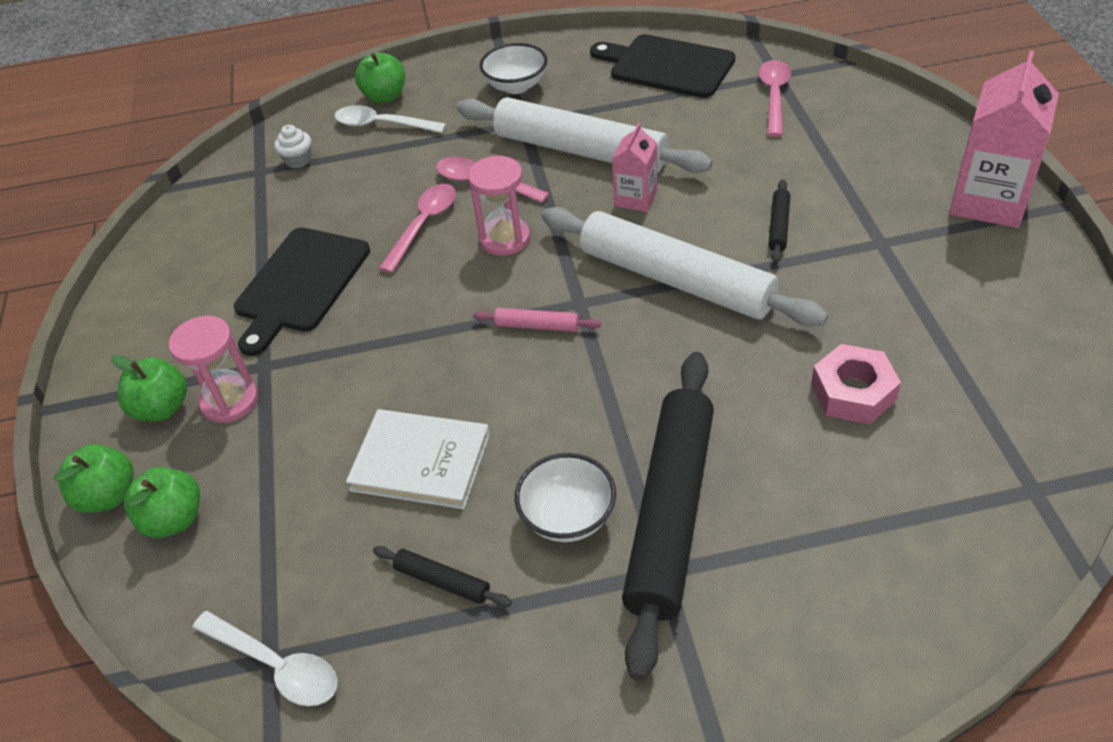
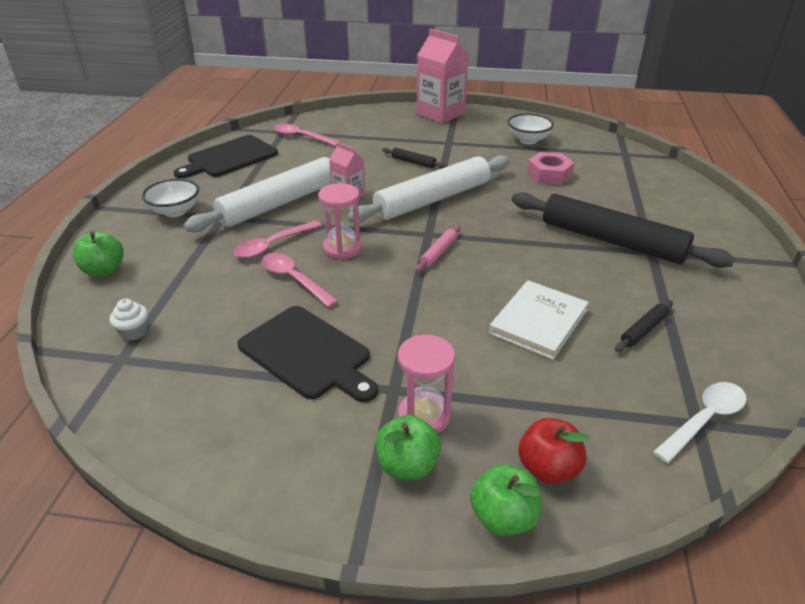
camera: 75 degrees left, 10 degrees down
(174, 519) = (548, 468): green apple -> red apple
(382, 125) = (142, 278): white spoon -> none
(568, 517) = (604, 273): white bowl -> white bowl (528, 140)

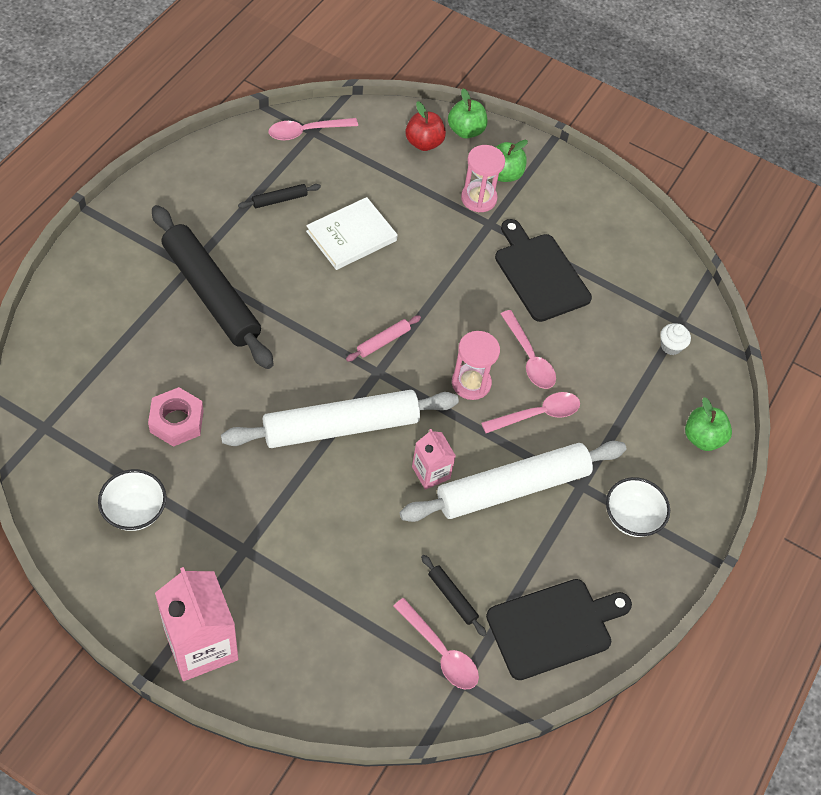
camera: 165 degrees left, 20 degrees up
(413, 162) = (320, 516): black rolling pin -> black rolling pin (452, 597)
(704, 420) = (306, 132): white spoon -> pink spoon

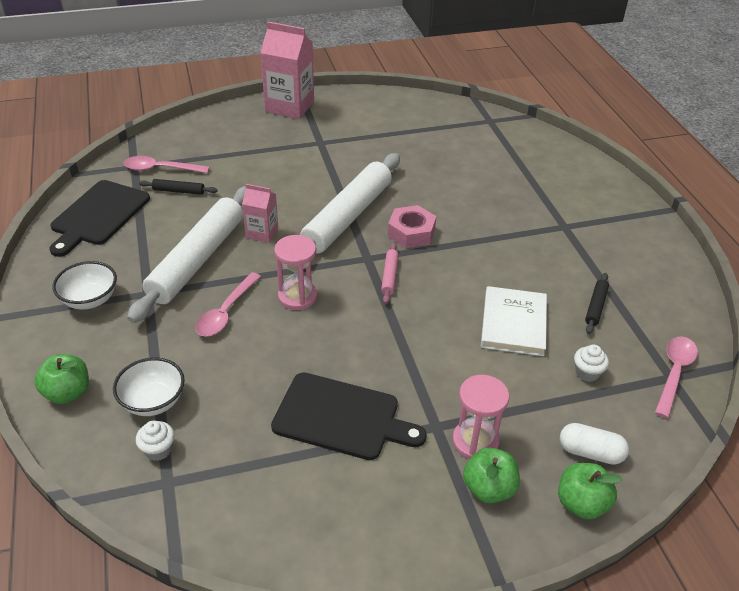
camera: 140 degrees right, 15 degrees down
(135, 511) = (395, 123): white bowl -> white bowl (153, 401)
(176, 421) = (437, 161): pink nut -> pink nut (411, 233)
(211, 294) = (528, 223): black rolling pin -> none
(356, 174) = (587, 373): none -> white cupcake
(424, 143) = (590, 452): red apple -> white capsule
(529, 358) = (274, 344): pink spoon -> none

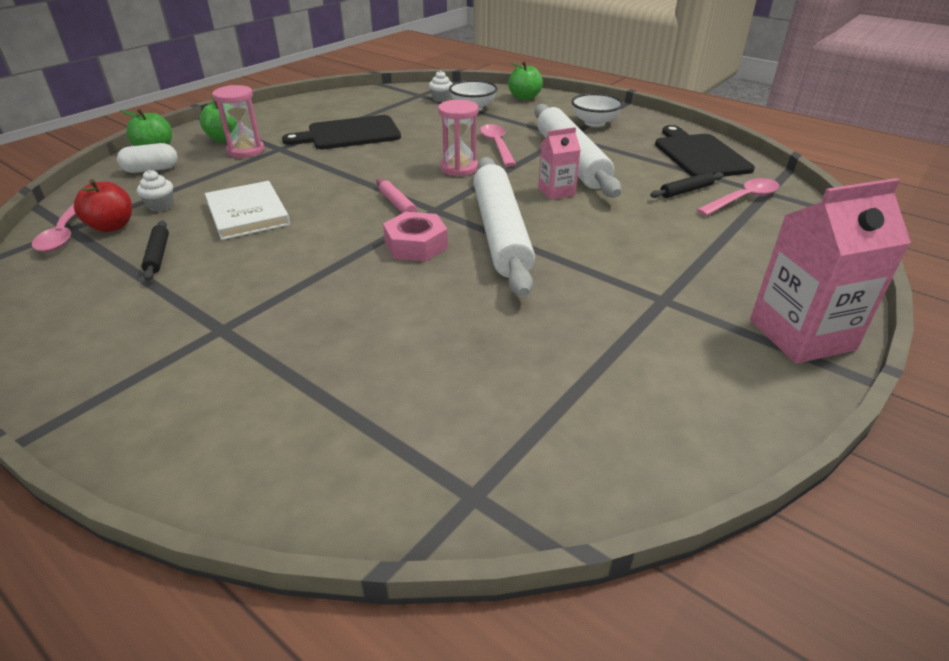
camera: 145 degrees right, 5 degrees down
(632, 362) = (112, 226): none -> red apple

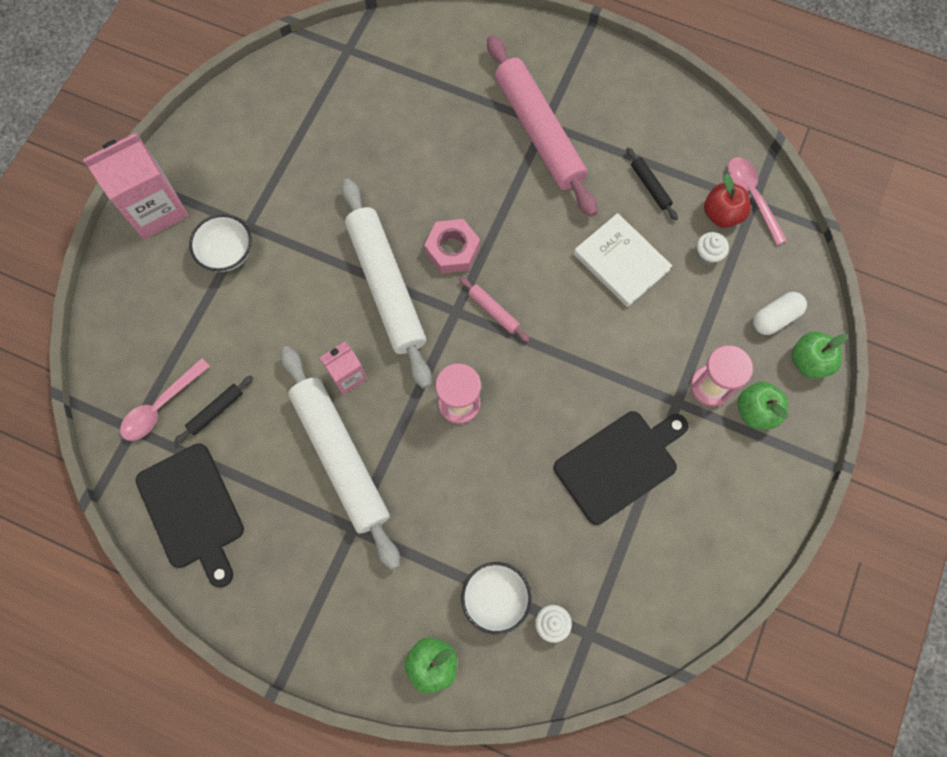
camera: 165 degrees right, 35 degrees up
(236, 322) = (539, 132): none -> pink rolling pin
(497, 145) = (432, 476): pink spoon -> none
(594, 123) = (321, 584): white bowl -> white bowl (227, 253)

